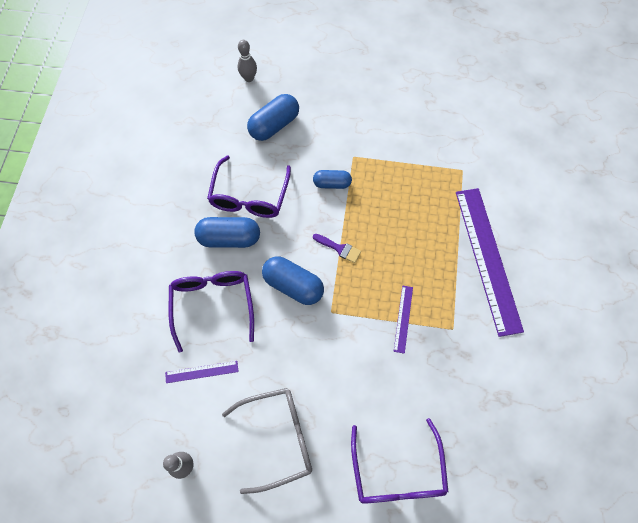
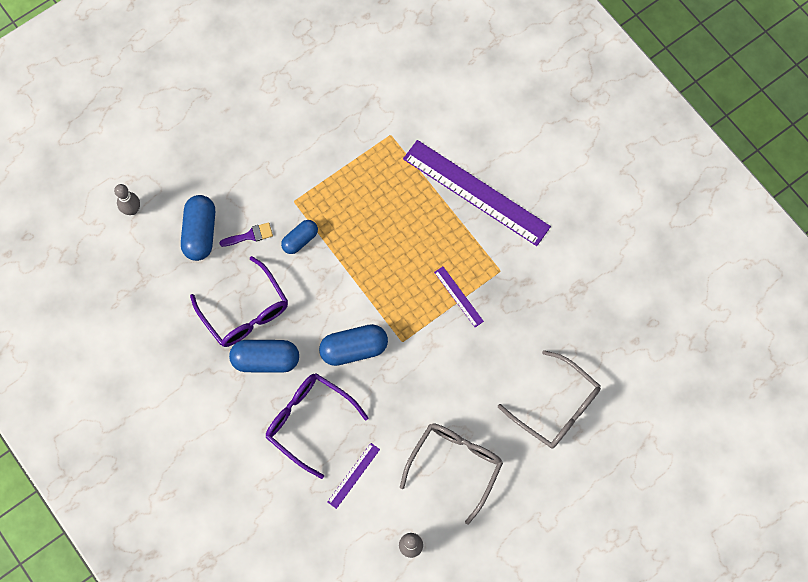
camera: 45 degrees left, 5 degrees up
(229, 238) = (266, 359): blue capsule -> blue capsule turned 45 degrees clockwise
(339, 248) = (359, 287): purple brush -> purple brush (250, 235)
(397, 472) = (556, 407): purple glasses -> grey glasses

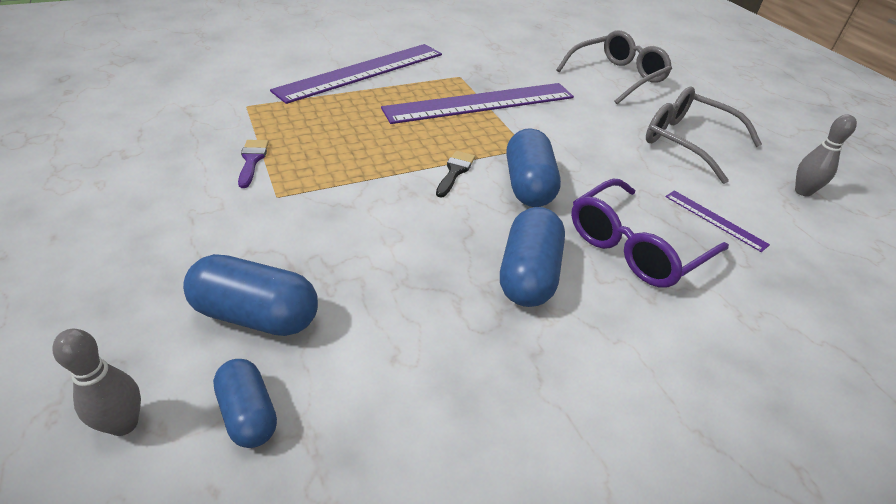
camera: 80 degrees left, 30 degrees down
(245, 312) = (436, 283): purple glasses -> none
(250, 235) = (303, 252): purple brush -> purple brush (252, 160)
(300, 240) = (343, 201): blue capsule -> blue capsule (249, 413)
(354, 298) = (455, 171): none -> black brush
(458, 296) = (480, 103): purple ruler -> purple ruler, size x2.36

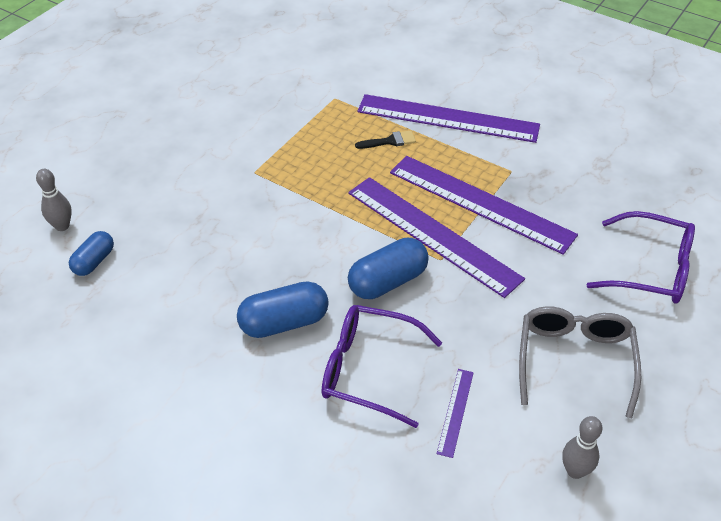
camera: 60 degrees right, 5 degrees up
(252, 160) = (278, 140): purple brush -> none
(256, 315) = (154, 225): blue capsule -> none
(455, 171) = (364, 235): black brush -> black brush (390, 141)
(493, 138) = (432, 234): none -> purple ruler
(617, 77) = (651, 269): grey glasses -> purple glasses

